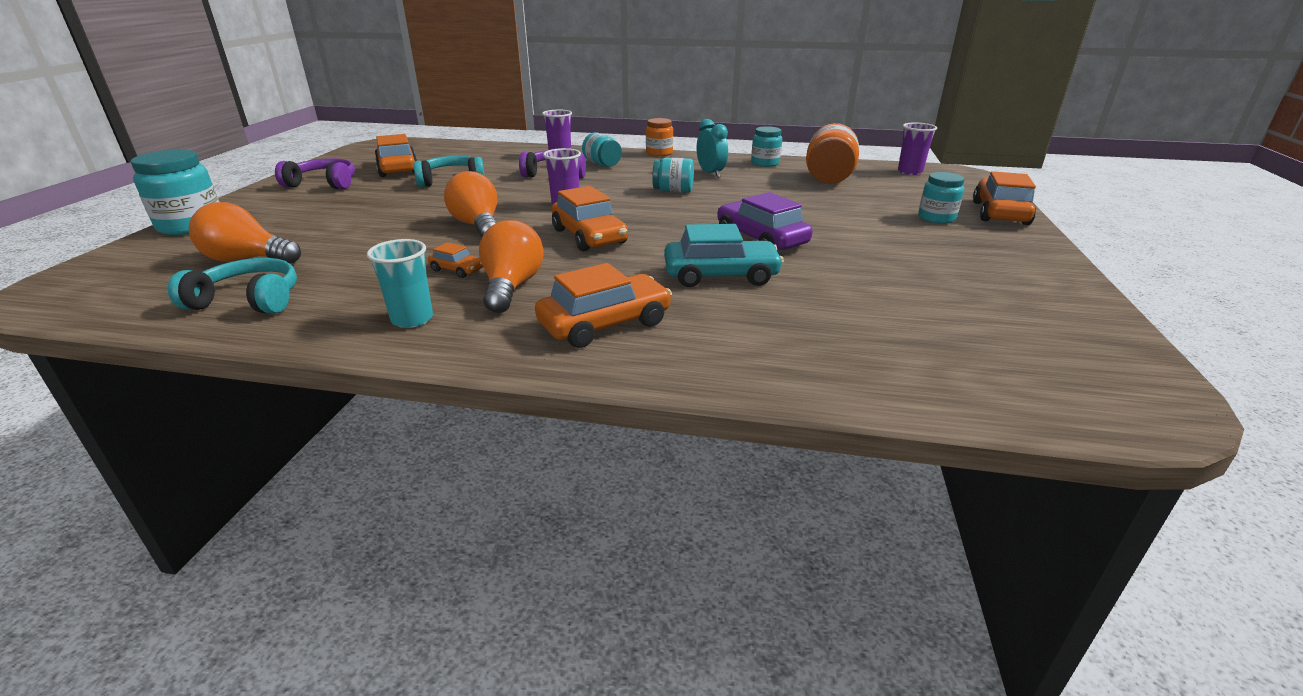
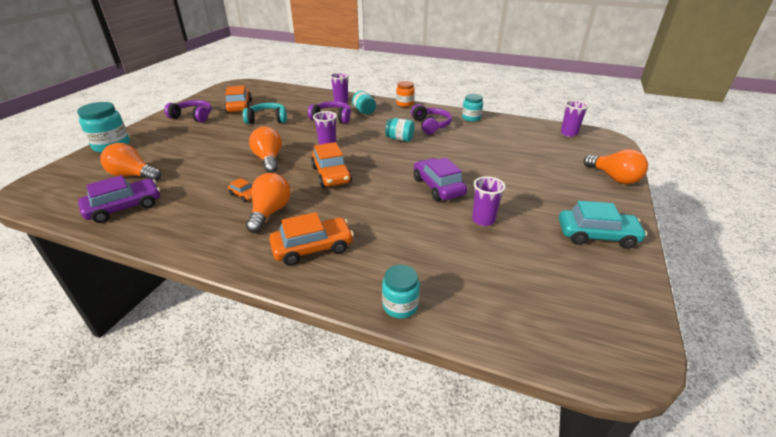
camera: 10 degrees right, 5 degrees up
(248, 300) = (124, 207): turquoise headphones -> purple car
(412, 319) = (206, 232): turquoise cup -> none
(711, 173) = (431, 125): turquoise clock -> purple headphones
(720, 275) = (398, 216): turquoise car -> turquoise car (597, 235)
(828, 179) = (508, 136): orange jar -> none
(849, 270) = (483, 220): none -> purple cup
(936, 218) = (566, 179): turquoise jar -> turquoise jar (400, 306)
(999, 213) = (614, 178): orange car -> orange light bulb

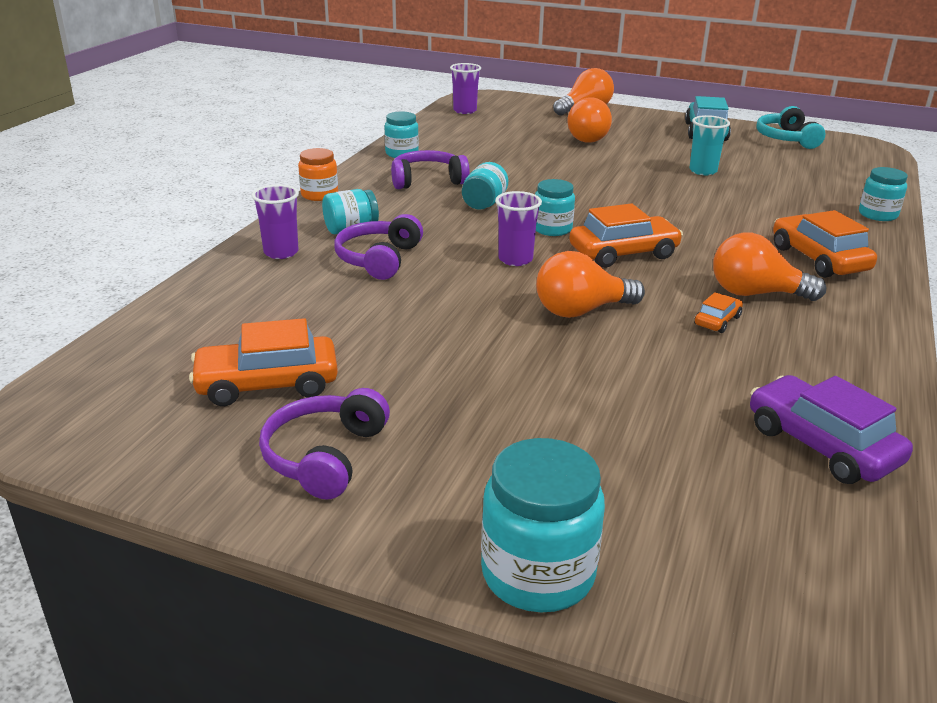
camera: 90 degrees left, 5 degrees down
(133, 175) = (696, 472): orange light bulb -> orange light bulb (589, 138)
(267, 119) = (373, 332): turquoise headphones -> turquoise headphones (786, 139)
(365, 156) = (552, 229): none -> turquoise jar
(438, 187) = (635, 187): purple car -> none
(483, 220) = (703, 171): purple cup -> turquoise cup

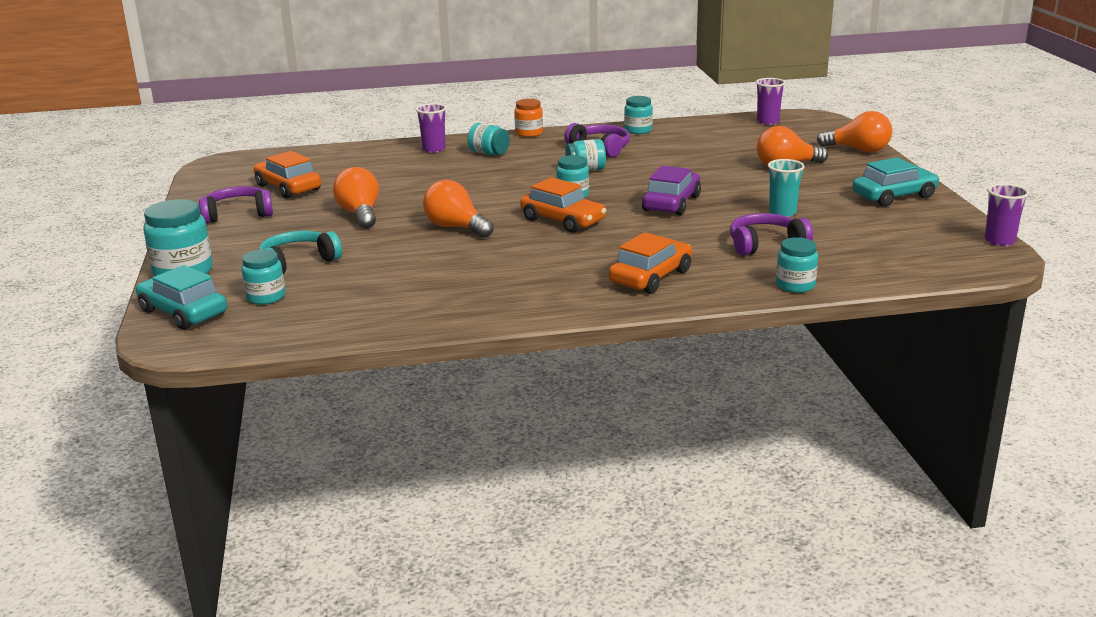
camera: 60 degrees right, 5 degrees down
(379, 259) = (457, 169): purple headphones -> purple headphones (765, 244)
(515, 259) = (507, 197): purple cup -> purple cup (999, 241)
(713, 509) = (266, 297): none -> turquoise jar
(717, 321) = (492, 263): orange car -> none
(724, 612) = (183, 312): none -> turquoise car
(755, 293) = (552, 267): orange light bulb -> orange light bulb (360, 214)
(786, 139) = (944, 226): turquoise headphones -> turquoise headphones (297, 262)
(821, 445) = (359, 313): purple car -> purple car (671, 203)

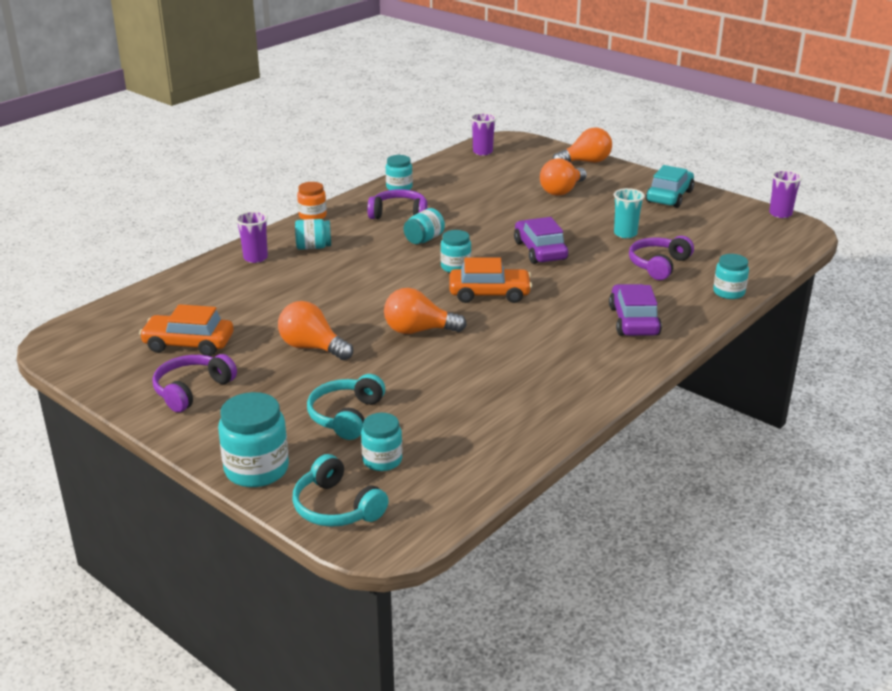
camera: 40 degrees left, 5 degrees up
(183, 312) = (336, 507): turquoise car -> turquoise headphones
(651, 277) = (633, 321): orange car -> purple car

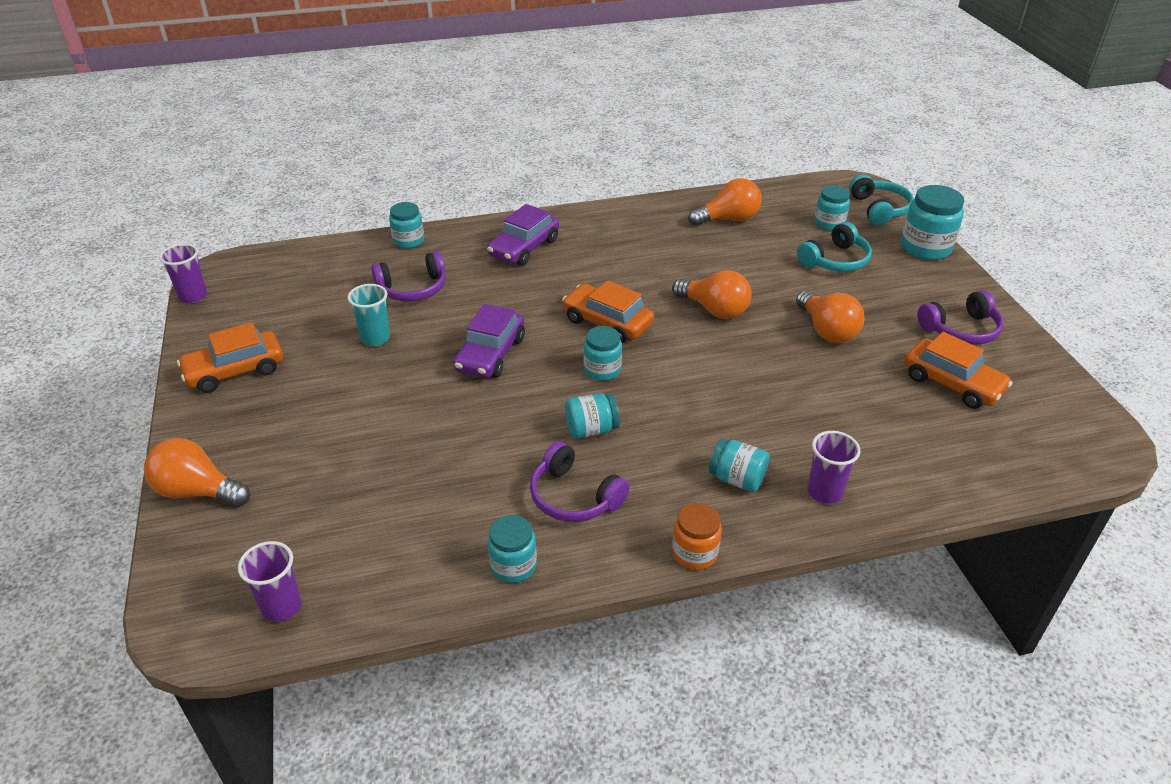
camera: 145 degrees left, 10 degrees up
(562, 191) = (324, 442): orange light bulb -> orange light bulb (728, 219)
(669, 196) = (235, 371): turquoise car -> orange car

